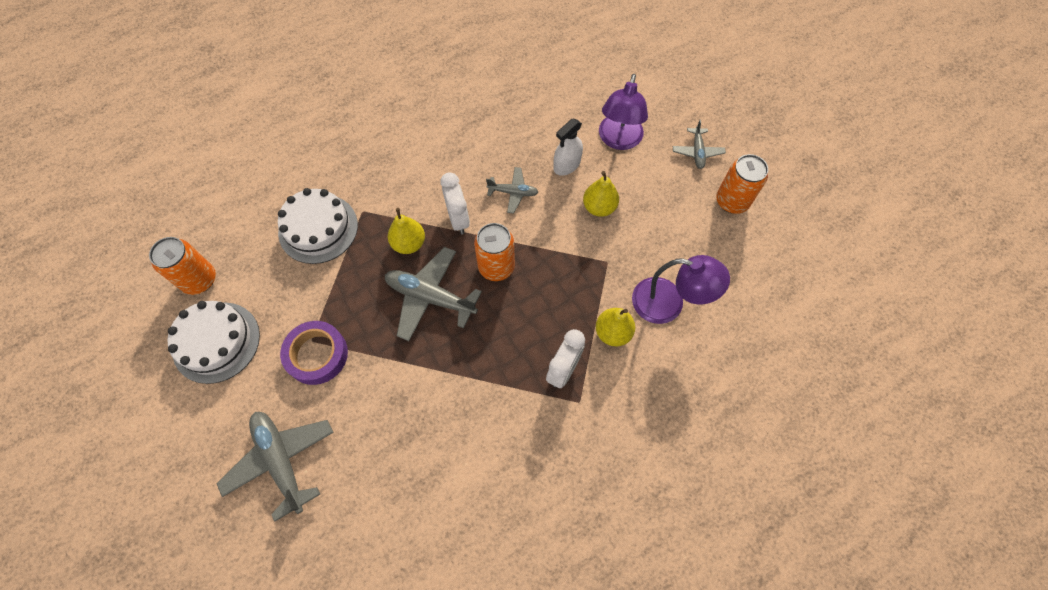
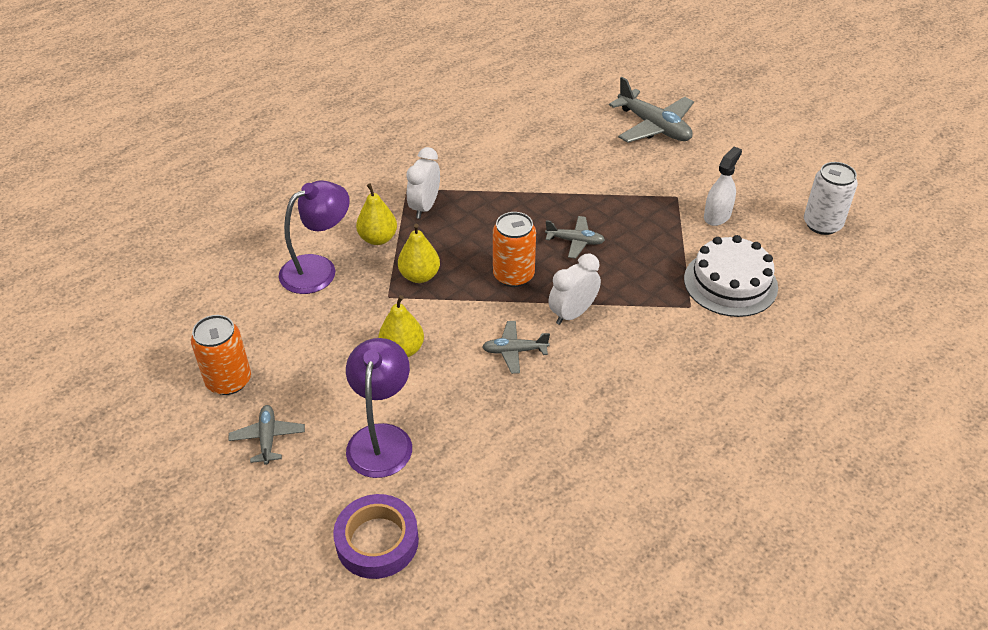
camera: 170 degrees right, 20 degrees down
(199, 280) = (822, 224): orange can -> white can
(216, 342) = (766, 184): white cake -> none
(317, 355) = (665, 188): purple tape -> purple tape (377, 541)
(409, 244) = (619, 283): yellow pear -> yellow pear (419, 276)
(430, 297) = (575, 241): grey plane -> grey plane, size x0.56
(458, 219) = (573, 313): white clock -> white clock turned 75 degrees clockwise
(567, 165) = (451, 394): white spray bottle -> white spray bottle (717, 215)
(668, 303) = (318, 269): purple lamp -> purple lamp turned 135 degrees clockwise

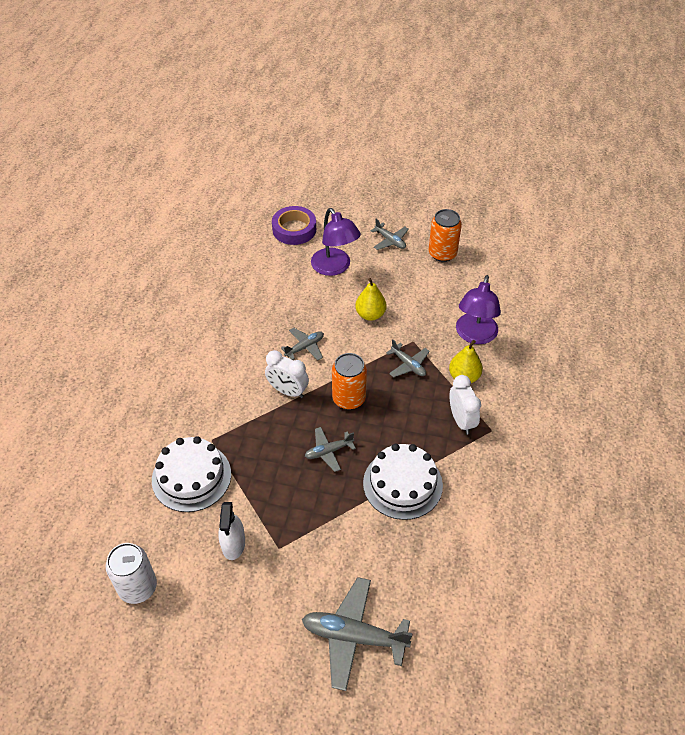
camera: 145 degrees right, 5 degrees up
(419, 276) = (408, 365): yellow pear -> grey plane
(529, 189) = (402, 484): none -> white cake
(573, 313) = (288, 391): white clock -> white clock turned 105 degrees clockwise

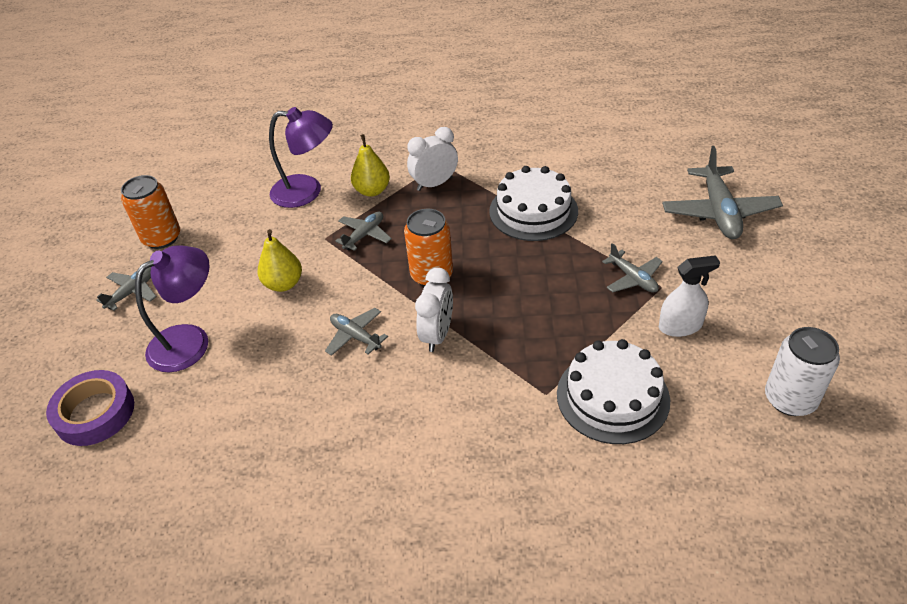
camera: 100 degrees left, 5 degrees down
(328, 451) = (516, 275): grey plane -> grey plane (633, 278)

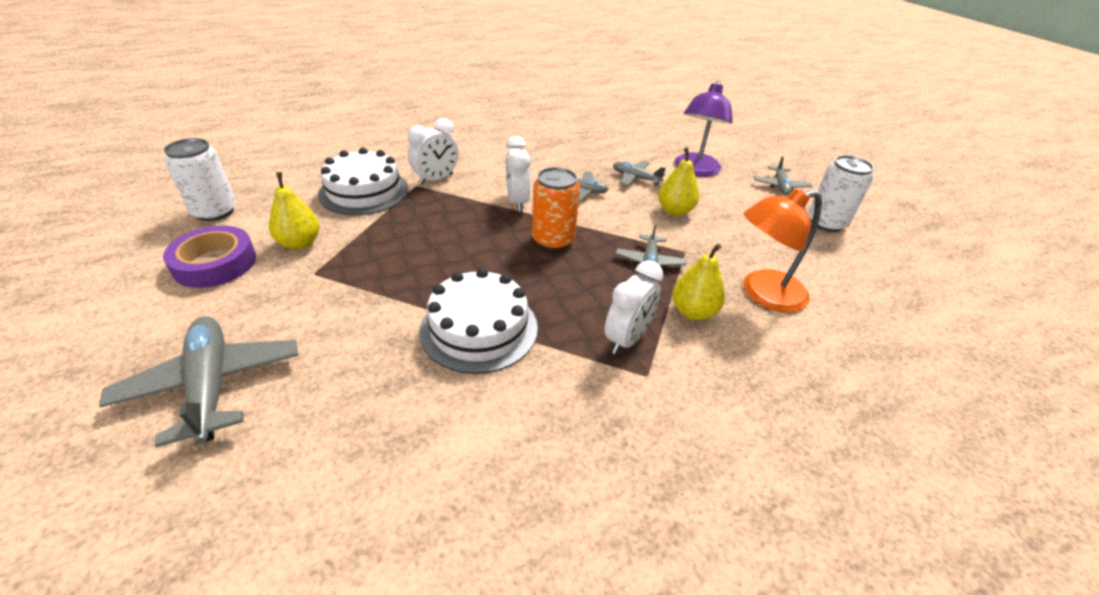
camera: 150 degrees right, 5 degrees down
(95, 413) = (699, 136): purple tape -> purple tape (215, 263)
(162, 238) = (826, 223): orange can -> white can
(307, 191) = (763, 294): purple lamp -> orange lamp
(518, 400) = (436, 179): none -> white clock
(633, 278) = (345, 275): grey plane -> grey plane (635, 178)
(680, 326) = (300, 243): white spray bottle -> yellow pear

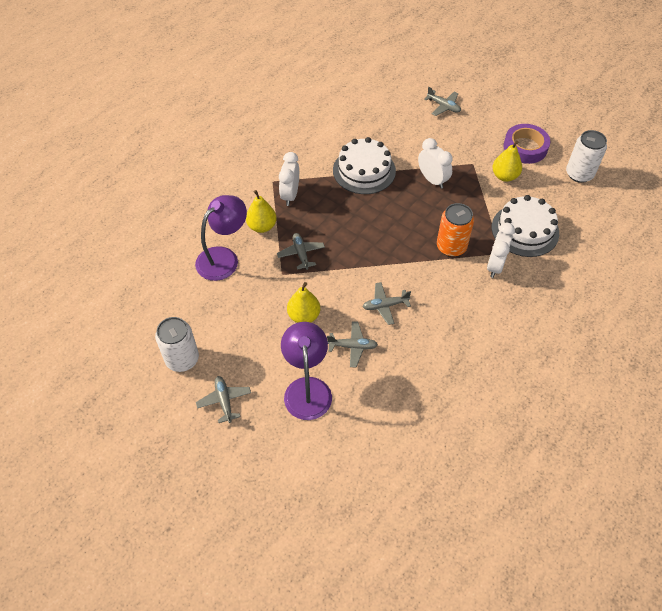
camera: 155 degrees right, 15 degrees up
(211, 385) = (443, 106): grey plane -> grey plane, size x0.56
(517, 202) = (419, 270): white clock -> white clock (432, 180)
(553, 240) = (369, 244): orange can -> orange can (451, 247)
(763, 294) = (224, 258): orange lamp -> purple lamp

